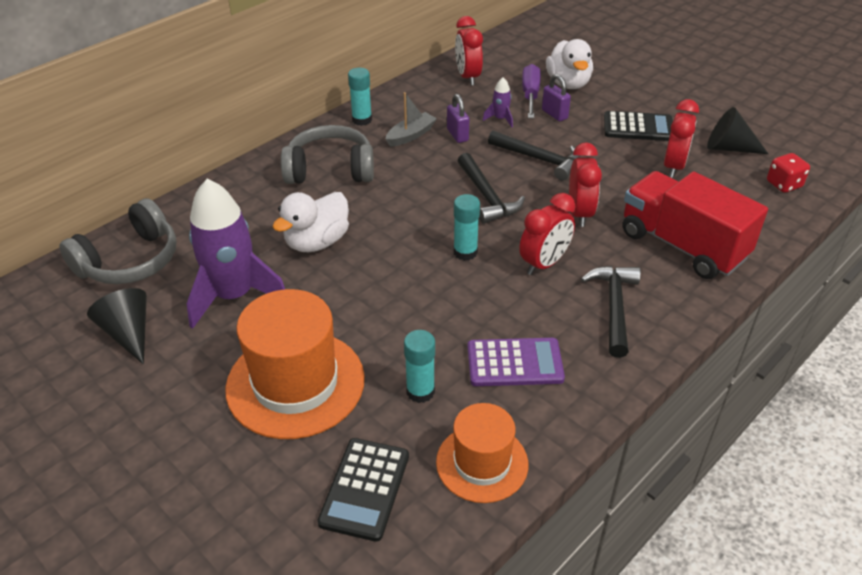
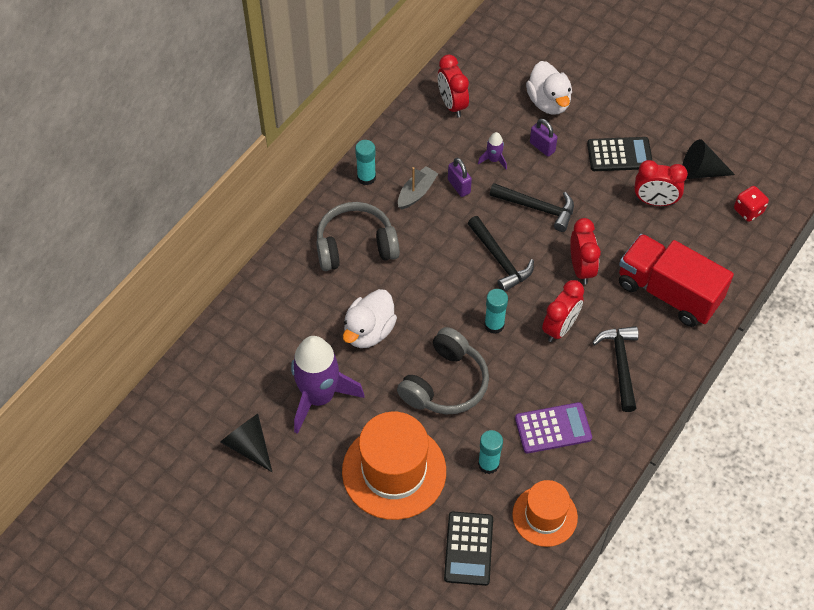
camera: 10 degrees left, 15 degrees up
(130, 261) = (219, 374): grey headphones -> grey headphones (445, 383)
(530, 95) = (516, 123): purple screwdriver -> none
(674, 167) = (655, 201): red clock -> red clock turned 90 degrees clockwise

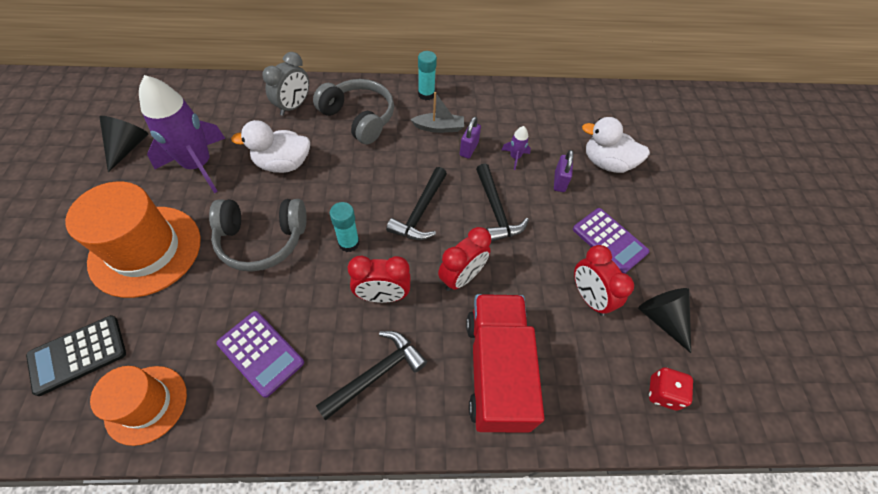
camera: 50 degrees right, 0 degrees up
(298, 289) = (293, 106): none -> grey clock
(452, 105) = (539, 108): red clock -> none
(488, 464) = (188, 319): turquoise glue stick -> none
(548, 102) = (607, 163): white duck -> white duck turned 75 degrees clockwise
(619, 155) = (609, 240): black calculator -> purple calculator

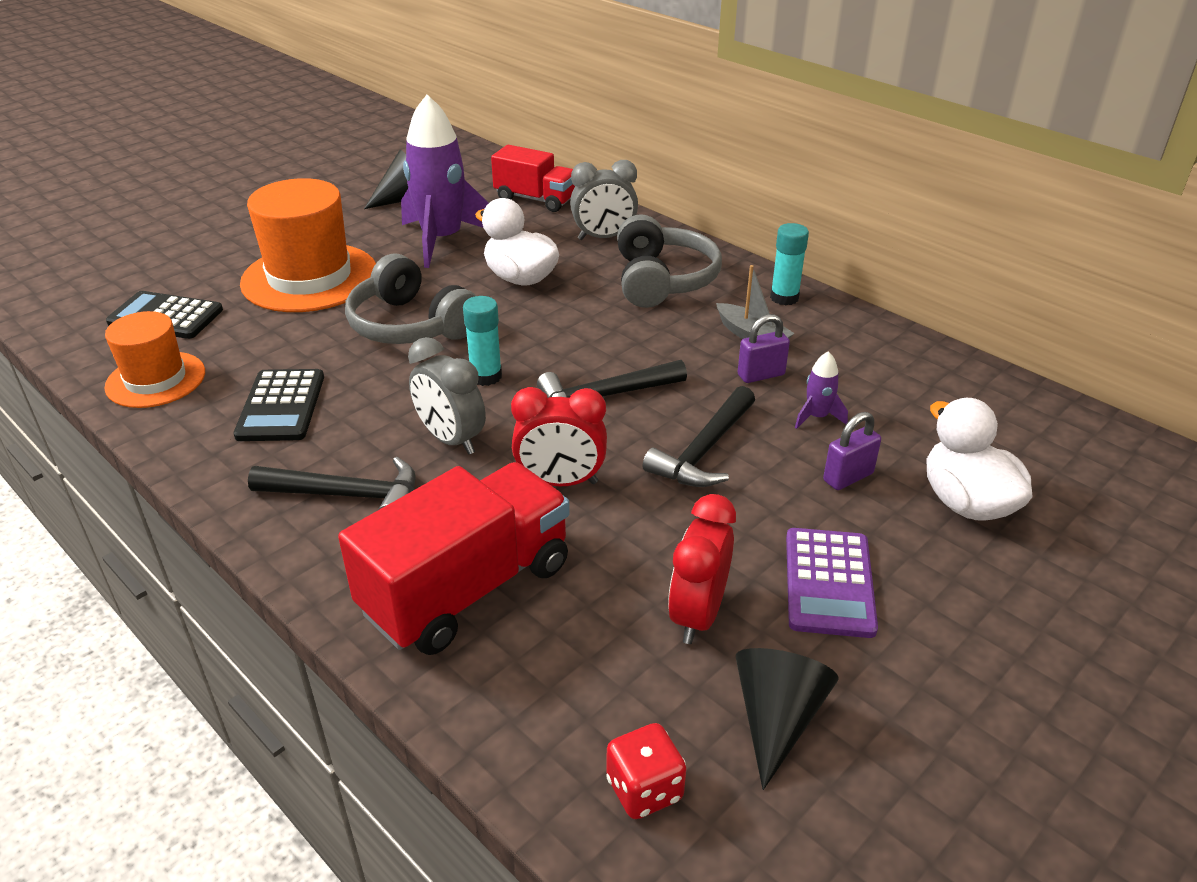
camera: 50 degrees right, 20 degrees down
(218, 100) = (535, 199): none -> red truck
(261, 353) = (281, 406): purple calculator -> black calculator
(382, 296) = (451, 439): red clock -> grey clock

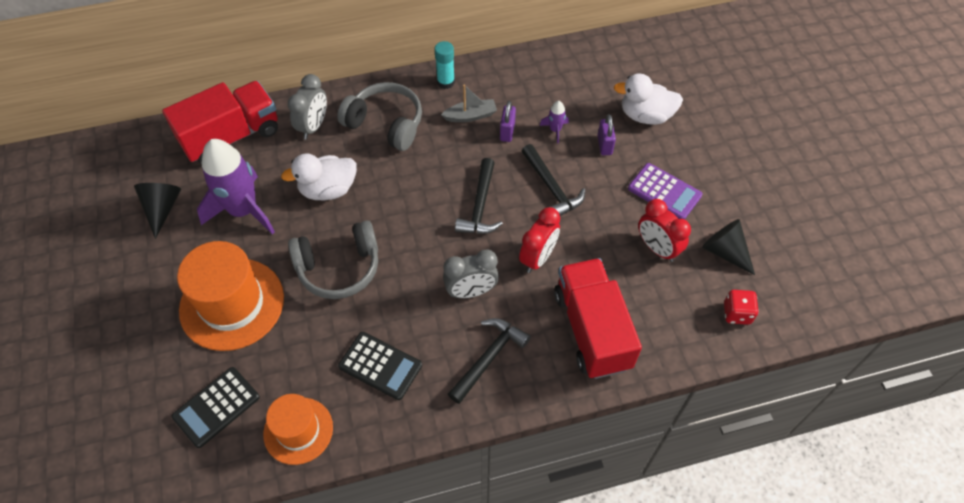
camera: 60 degrees left, 20 degrees up
(486, 376) = (422, 251): turquoise glue stick -> none
(535, 199) = (231, 137): red truck -> red truck, size x1.55

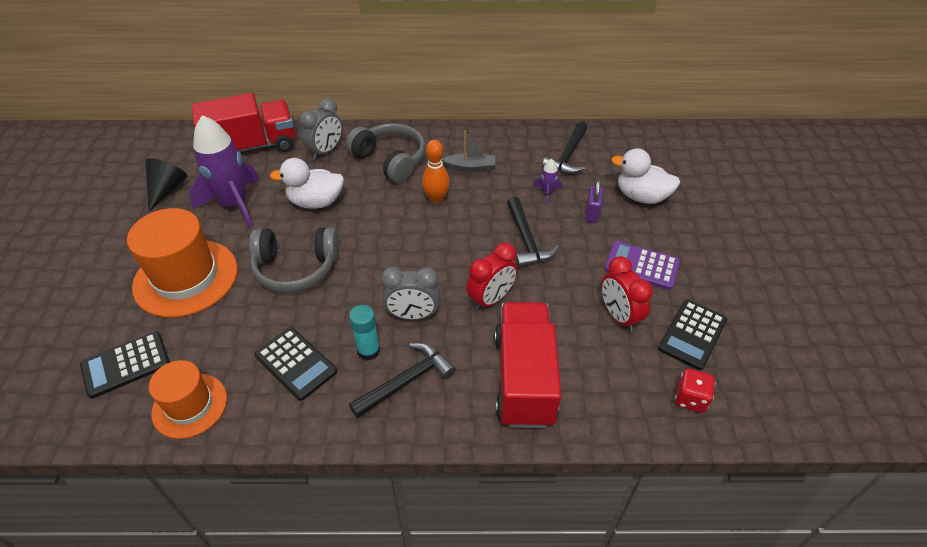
camera: 15 degrees right, 10 degrees down
(445, 82) = (458, 138): turquoise glue stick -> turquoise glue stick (368, 350)
(449, 160) = (436, 198): none -> orange bowling pin
(480, 206) = (451, 242): black hammer -> black hammer (567, 156)
(507, 132) = (500, 186): purple padlock -> none
(664, 192) = (641, 266): purple calculator -> purple calculator turned 150 degrees clockwise
(725, 252) = (692, 334): black cone -> black calculator

